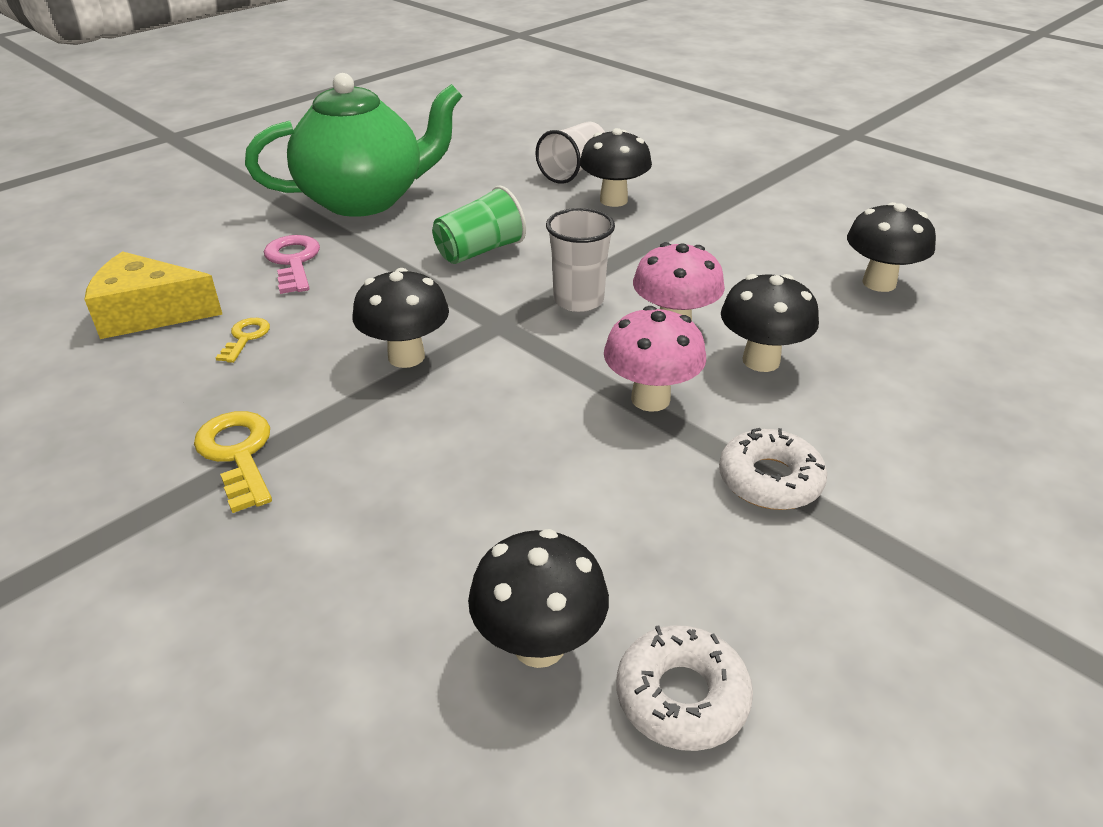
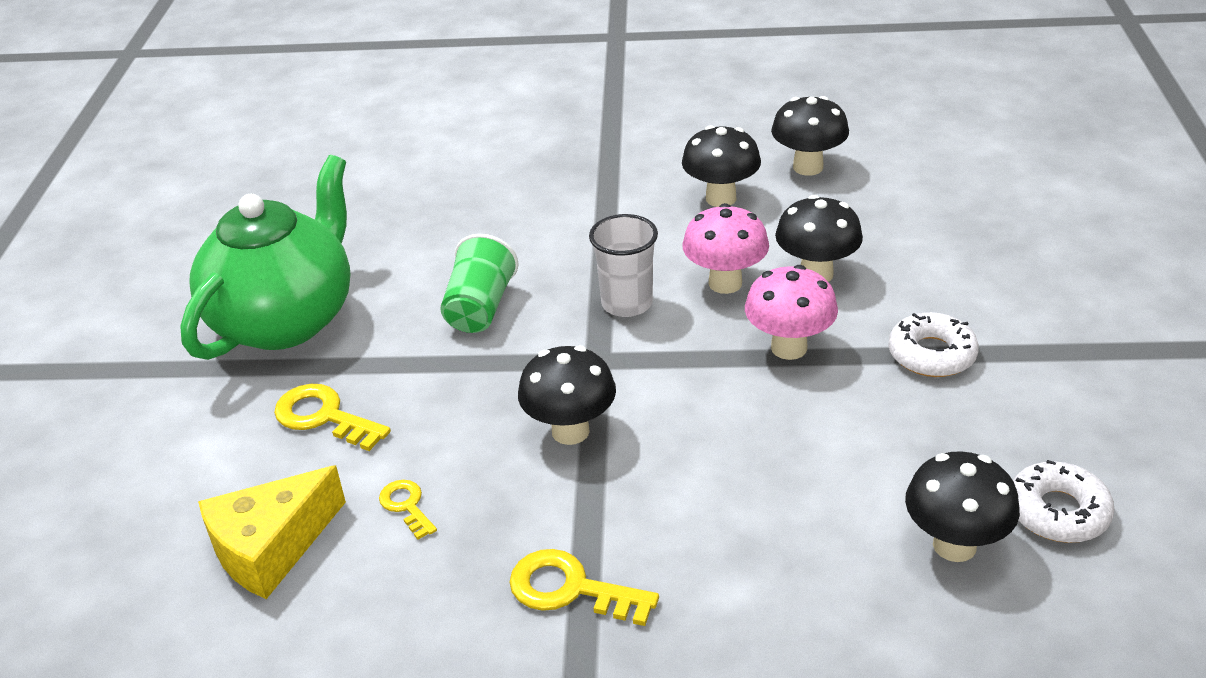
camera: 40 degrees left, 0 degrees up
(293, 262) = (324, 417): pink key -> yellow key
(573, 171) = (439, 187): white cup -> none
(613, 200) = (518, 198): black mushroom -> black mushroom (721, 198)

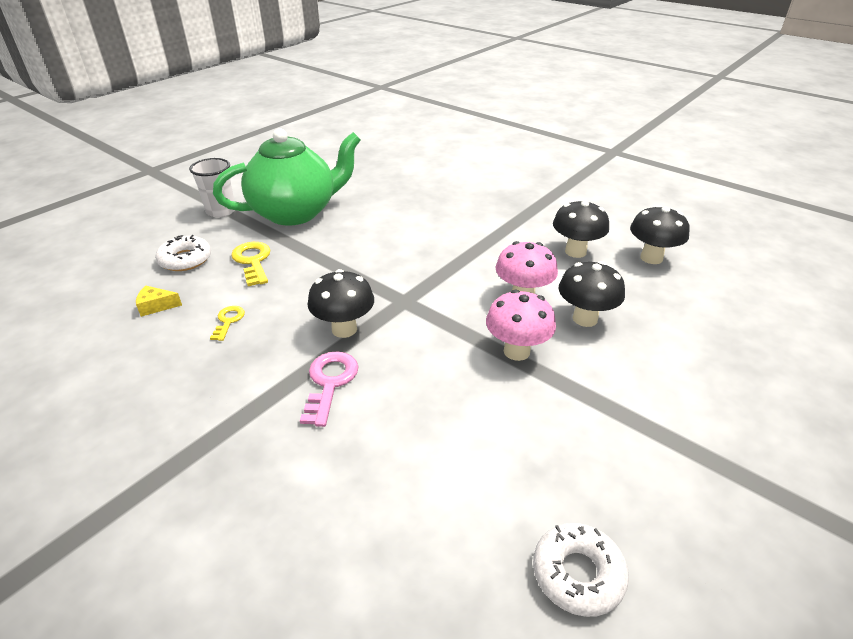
camera: 35 degrees right, 0 degrees up
(271, 547) = (156, 306): yellow cheese -> yellow cheese, size x0.49
(480, 308) = (381, 247): green cup -> none
(571, 589) = (237, 411): yellow key -> none
(627, 303) = (455, 280): white cup -> white cup (221, 211)
(635, 497) = (329, 383): none -> pink key
(931, 354) = (607, 406): white donut -> white donut (185, 259)
(954, 545) = (474, 542): black mushroom -> none

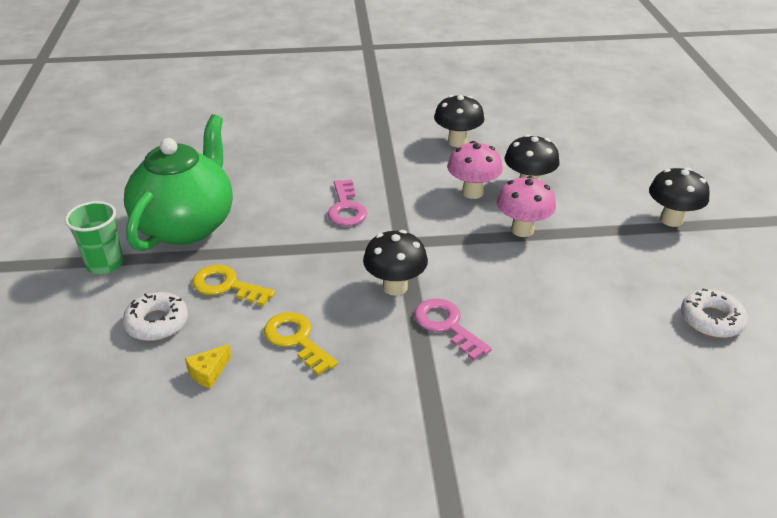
camera: 45 degrees left, 0 degrees up
(221, 211) = (105, 264): white cup -> green cup
(228, 321) = (296, 340): yellow key -> yellow key, size x1.66
(406, 254) = (346, 208): none -> pink key
(651, 258) = (507, 122): black mushroom -> black mushroom (671, 220)

